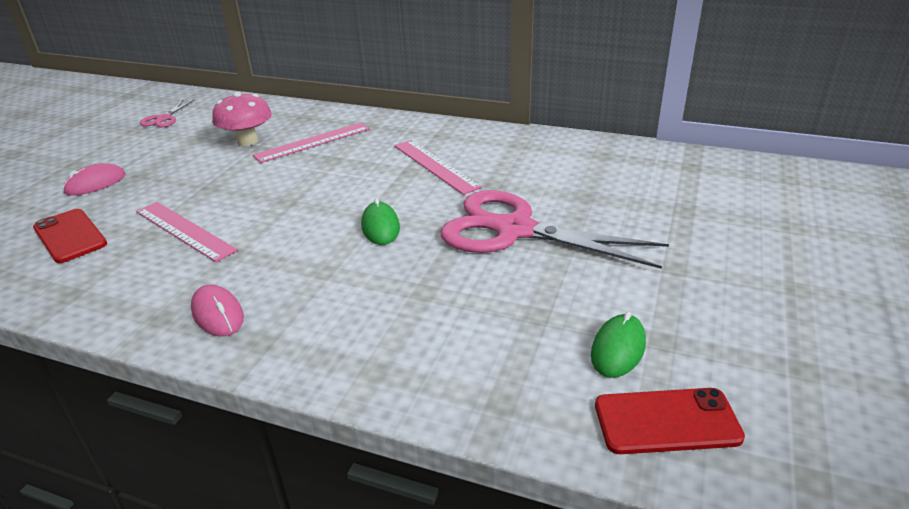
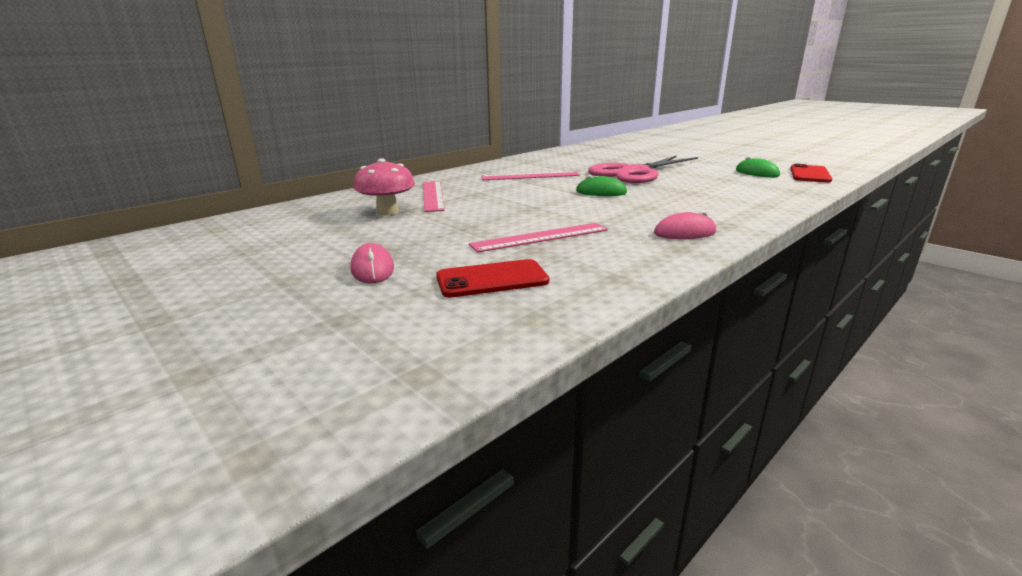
camera: 65 degrees left, 10 degrees down
(164, 119) = (247, 237): pink scissors -> none

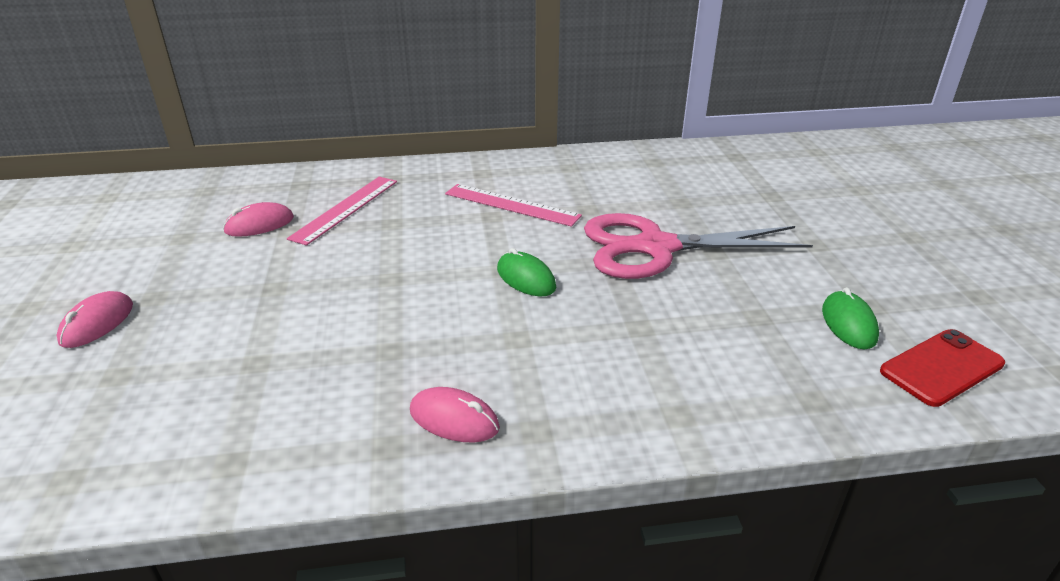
camera: 35 degrees right, 10 degrees up
(387, 212) = (259, 224): pink mushroom -> pink mouse
(492, 279) = (140, 396): red phone -> none
(540, 237) = (300, 344): pink ruler -> none

